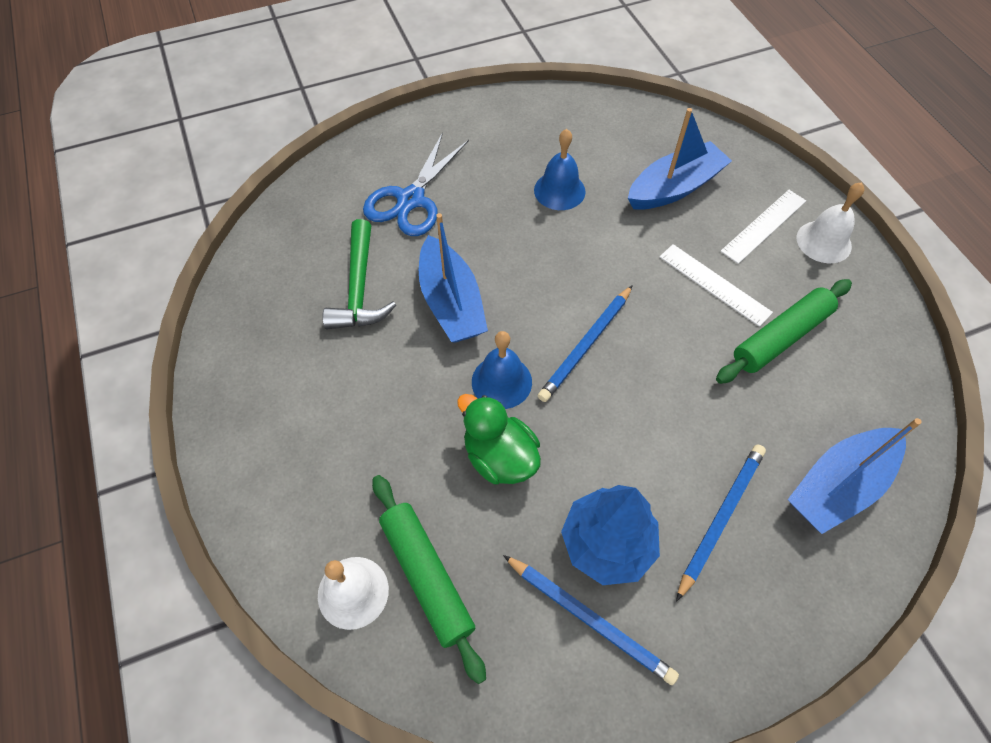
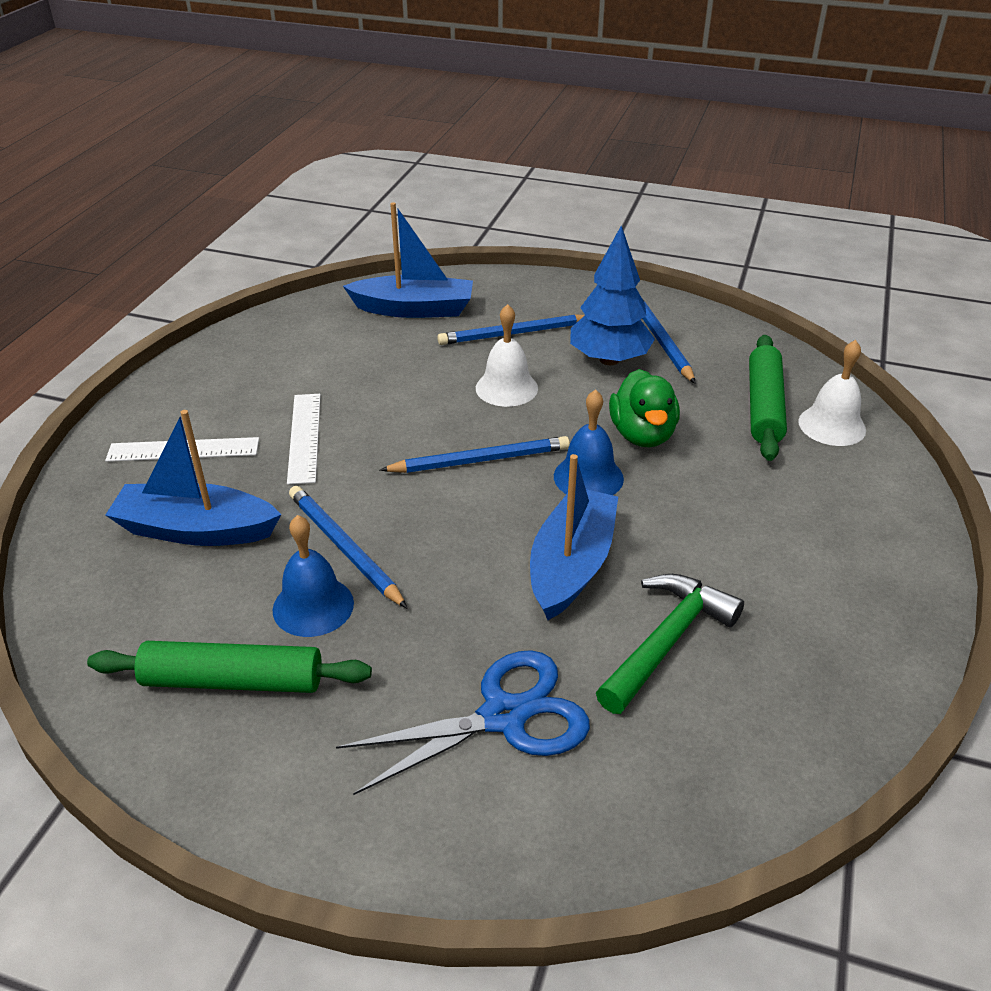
camera: 140 degrees left, 20 degrees down
(586, 229) = (344, 548): none -> blue pencil
(780, 337) = (316, 381): green rolling pin -> green rolling pin (233, 681)
(824, 241) = (162, 411): white bell -> white bell (506, 388)

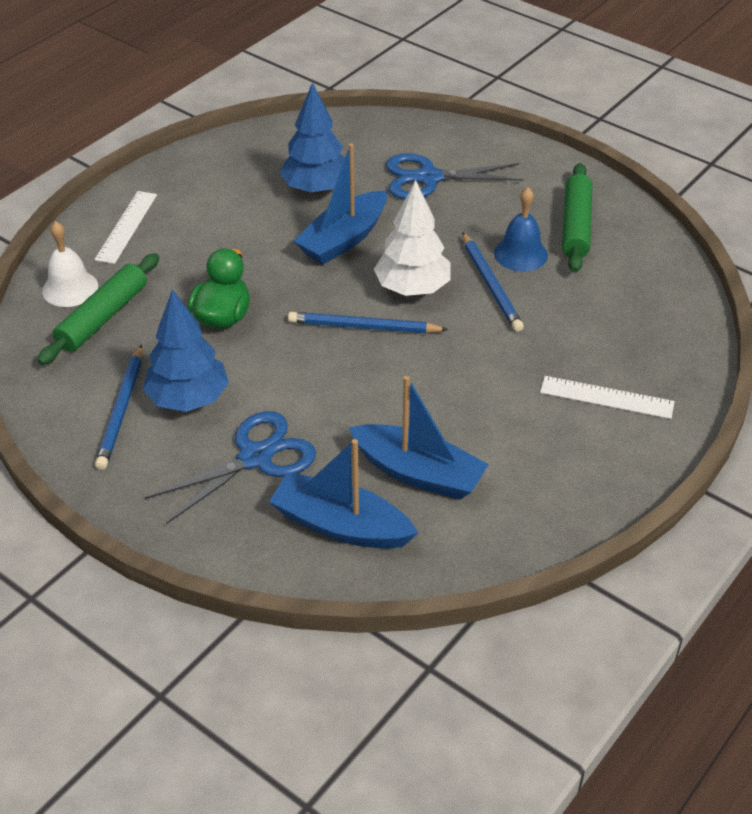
camera: 160 degrees left, 5 degrees up
(196, 530) = (596, 323): blue boat -> blue boat (418, 473)
(233, 681) = (576, 226): green rolling pin -> green rolling pin turned 75 degrees clockwise
(304, 437) = (500, 384): white ruler -> white ruler (126, 227)
(445, 518) = (412, 289): none -> white tree
(506, 388) = (303, 391): white bell -> none
(514, 334) = (255, 457): blue pencil -> blue scissors
(588, 477) = (290, 293): blue bell -> none
(666, 641) = (316, 189): green hammer -> blue tree

